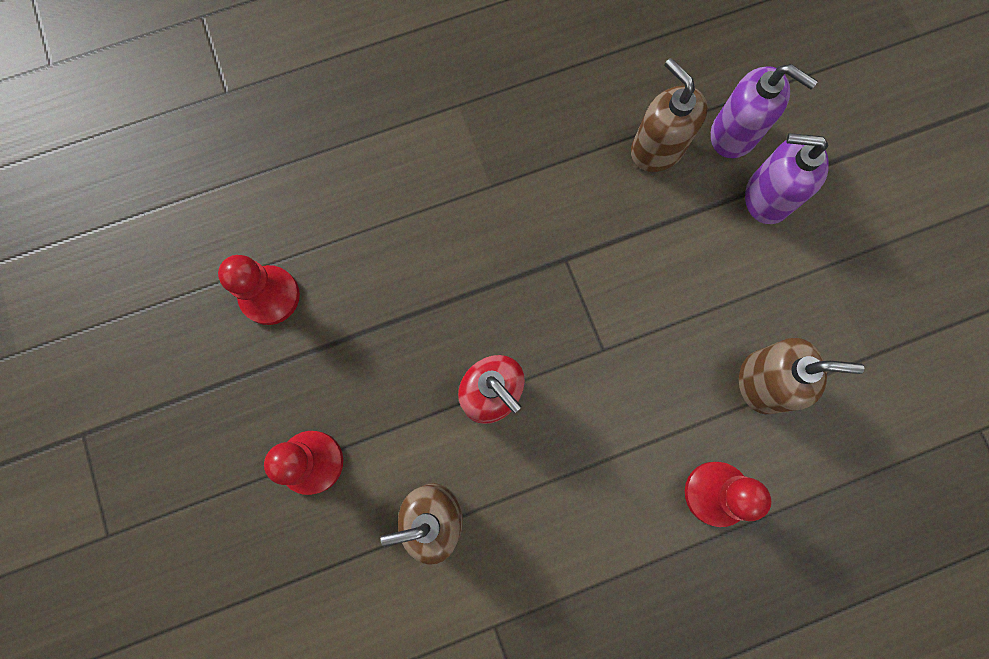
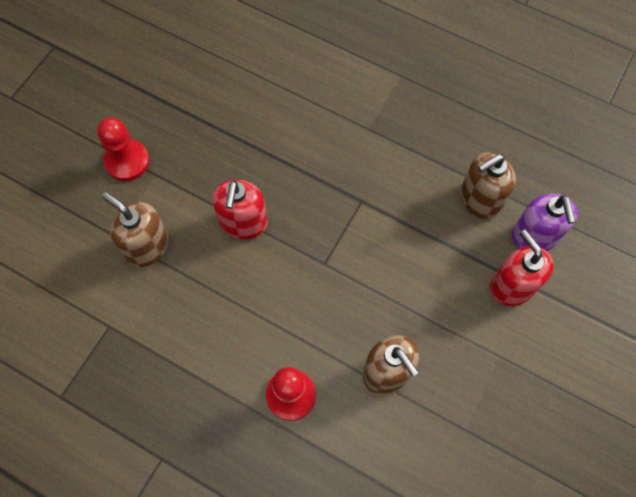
camera: 50 degrees right, 10 degrees down
(270, 296) = (202, 71): red pawn -> none
(657, 149) = (480, 199): brown soap dispenser -> brown soap dispenser turned 135 degrees counterclockwise
(766, 197) = (512, 286): purple soap dispenser -> red soap dispenser

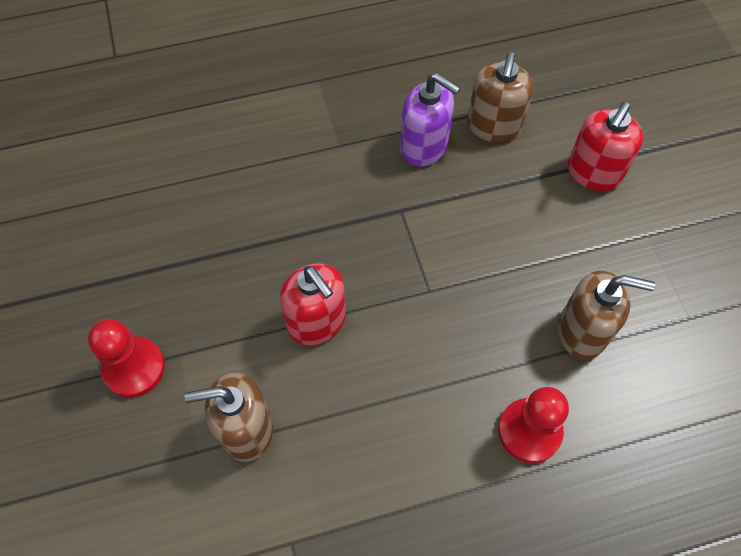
camera: 45 degrees left, 5 degrees down
(512, 286) = (593, 172): red soap dispenser -> red soap dispenser turned 75 degrees counterclockwise
(534, 236) = (566, 120): purple soap dispenser -> purple soap dispenser (424, 147)

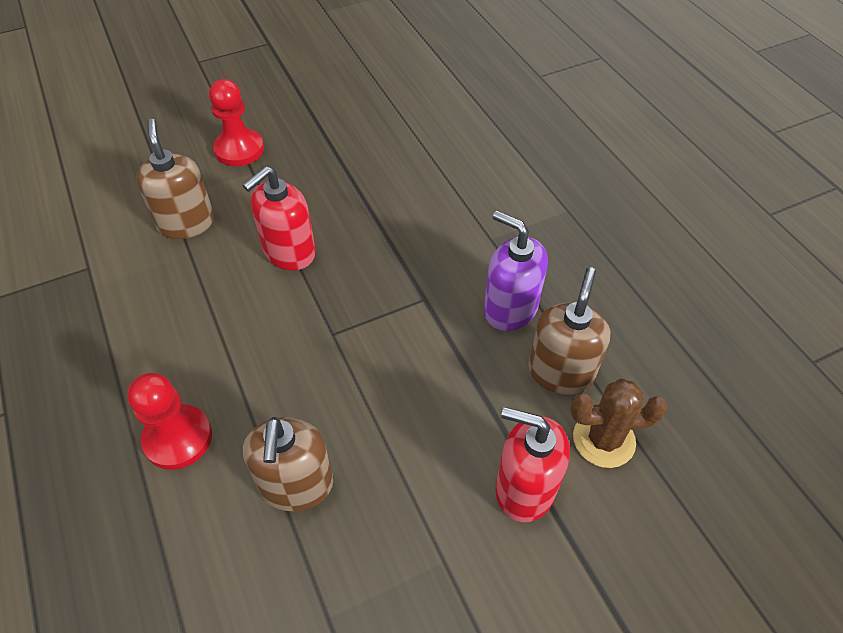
camera: 80 degrees right, 10 degrees down
(424, 147) = (510, 309): purple soap dispenser -> purple soap dispenser turned 105 degrees clockwise
(494, 126) = (560, 372): brown soap dispenser -> brown soap dispenser turned 105 degrees clockwise
(556, 114) = (603, 439): none -> brown cactus

